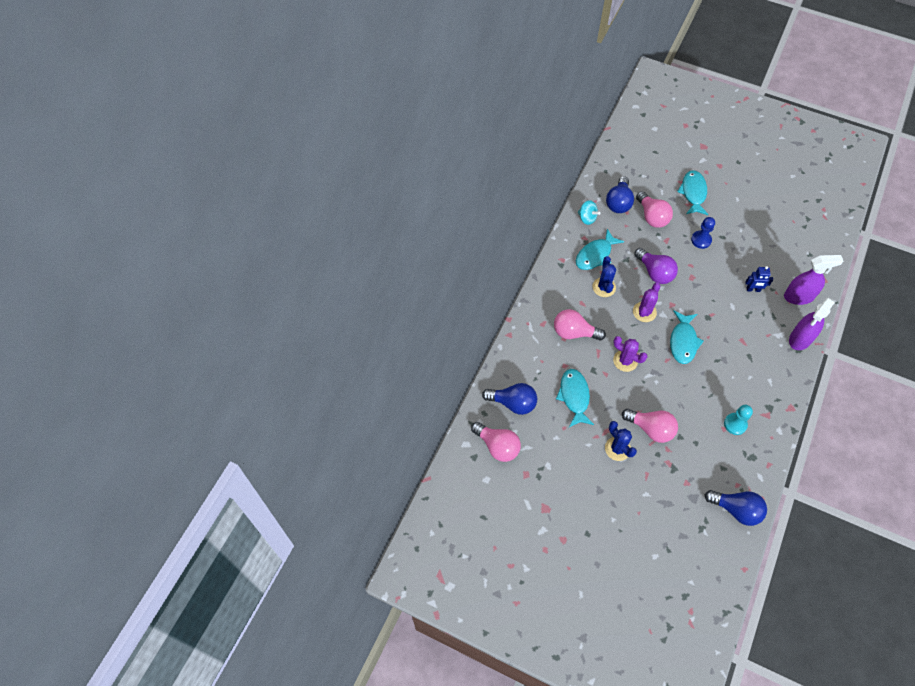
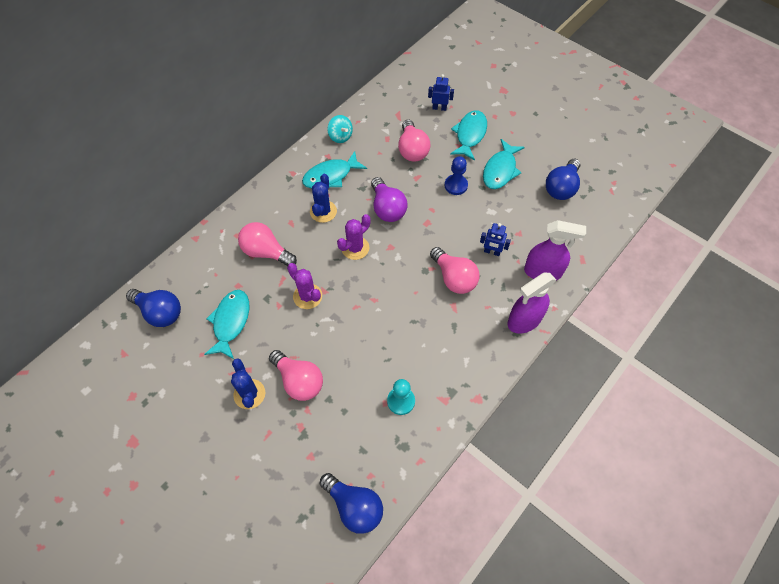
camera: 15 degrees right, 0 degrees up
(497, 446) = (117, 356): pink light bulb -> pink light bulb (454, 278)
(618, 202) = (382, 128): blue light bulb -> blue light bulb (561, 188)
(657, 174) = (439, 108): none -> blue robot
(683, 342) = (384, 291): turquoise fish -> turquoise fish (500, 170)

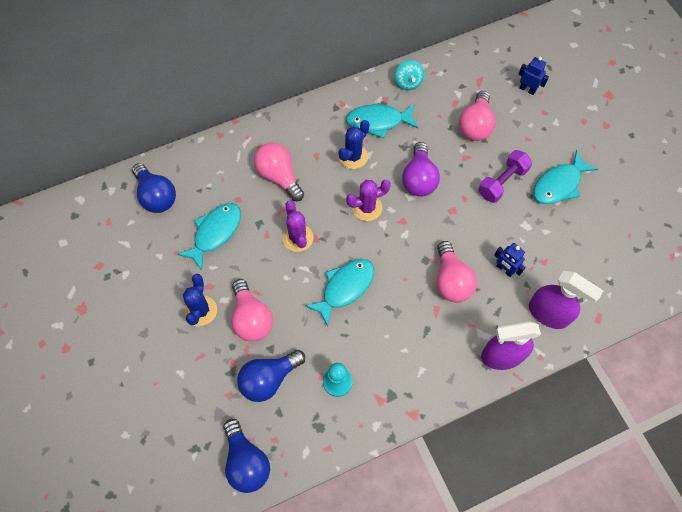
camera: 25 degrees right, 5 degrees up
(456, 185) = (502, 182): blue pawn -> purple dumbbell
(470, 134) = (546, 132): turquoise fish -> turquoise fish (345, 288)
(561, 188) = (617, 230): blue light bulb -> blue light bulb (269, 379)

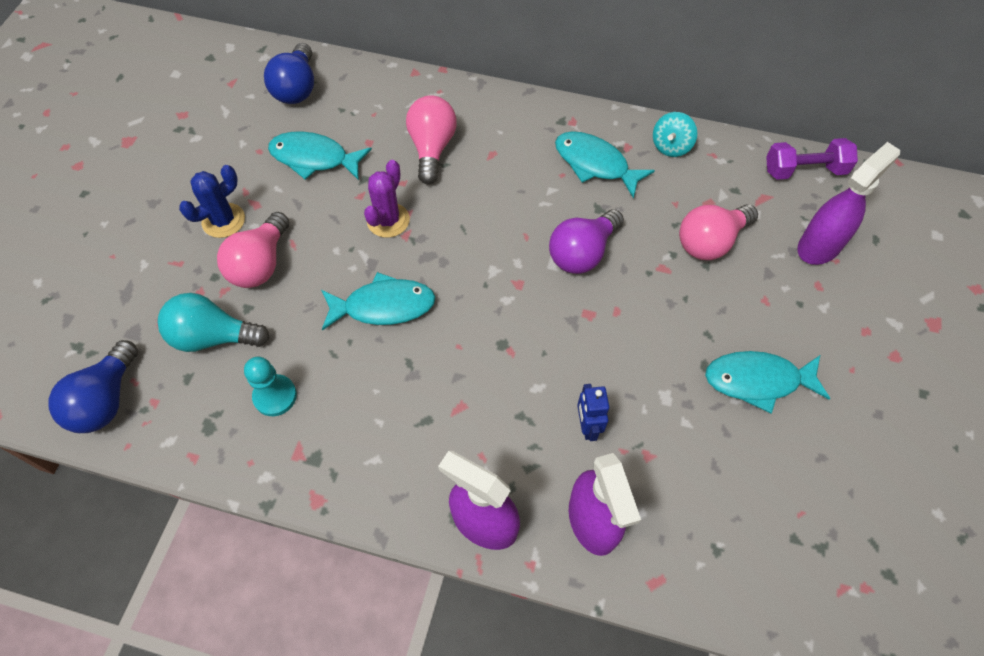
camera: 40 degrees right, 5 degrees down
(215, 233) = (314, 158): turquoise fish -> turquoise fish turned 150 degrees counterclockwise
(269, 379) = (213, 337): blue light bulb -> turquoise light bulb
(353, 156) = (530, 181): blue cactus -> none
(367, 207) = (492, 242): purple cactus -> none
(451, 280) = (509, 389): pink light bulb -> none
(502, 182) = (683, 326): purple dumbbell -> purple dumbbell (804, 170)
(527, 89) = (819, 246): blue robot -> purple spray bottle

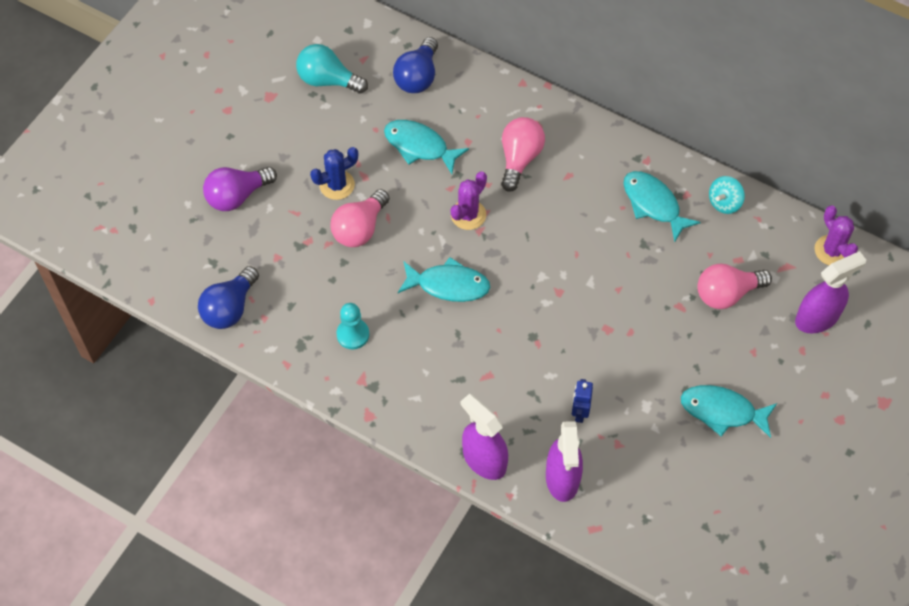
camera: 15 degrees right, 0 degrees up
(213, 337) = (314, 278): turquoise light bulb -> turquoise light bulb (328, 80)
(582, 253) = (618, 279): purple light bulb -> purple light bulb (237, 196)
(804, 170) = (832, 250): purple dumbbell -> purple cactus

